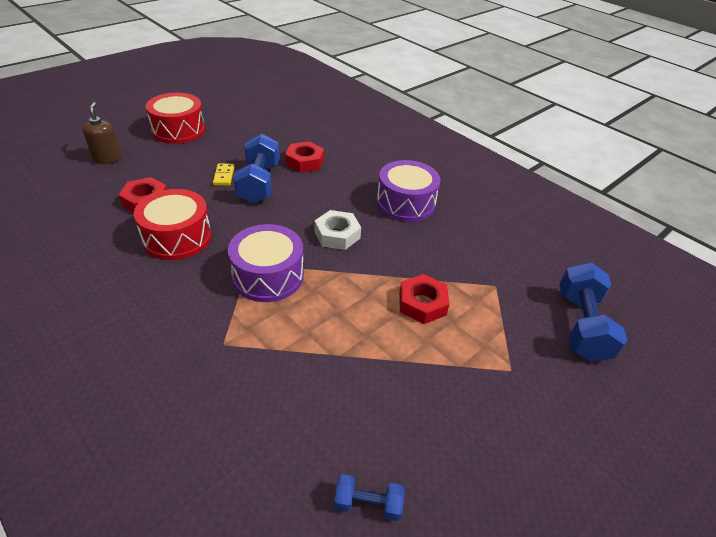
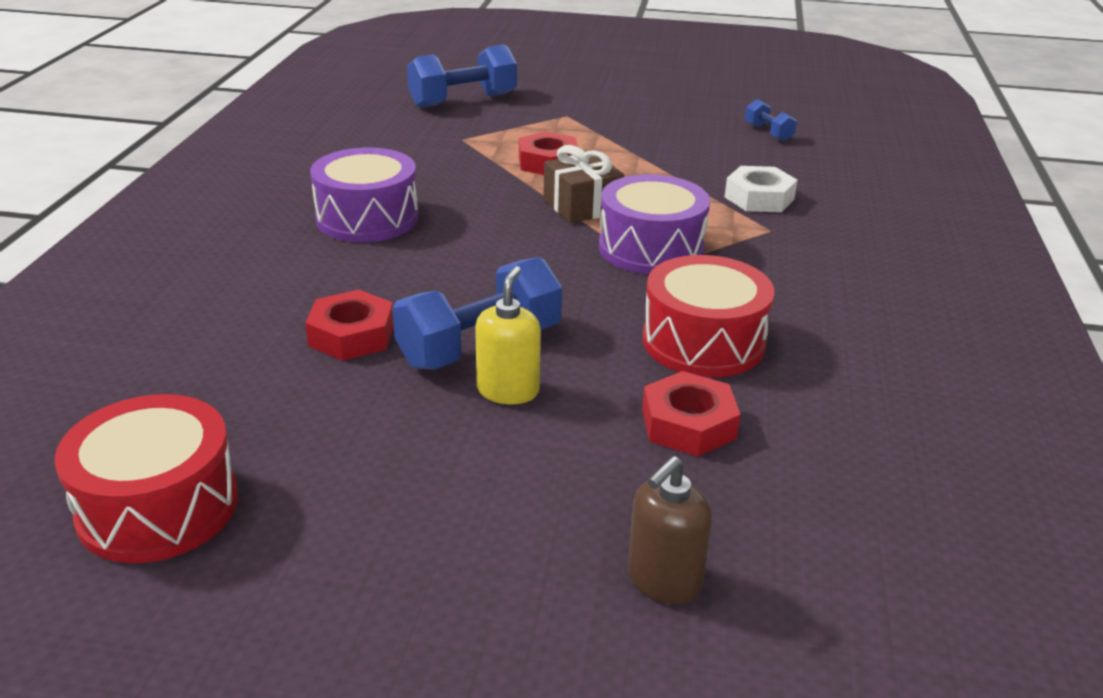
camera: 125 degrees left, 10 degrees down
(178, 130) = (419, 565): red drum -> red drum (158, 507)
(224, 176) = (508, 390): yellow domino -> yellow soap dispenser
(337, 235) = (509, 237): white nut -> white nut (759, 198)
(344, 281) = (582, 206): none -> brown gift

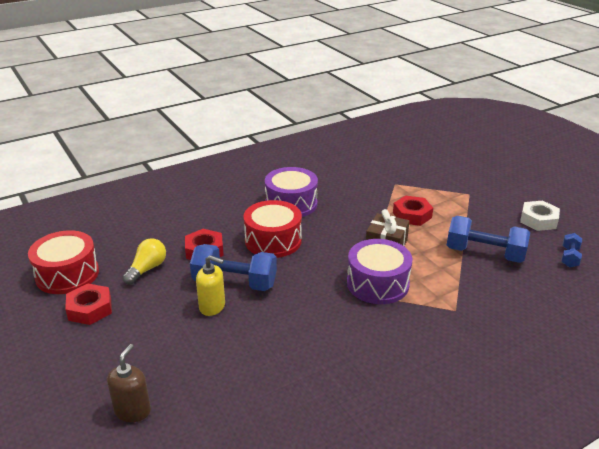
camera: 50 degrees right, 0 degrees up
(303, 409) = (147, 269): none -> yellow light bulb
(463, 101) = (432, 163): blue dumbbell -> blue dumbbell (484, 253)
(508, 390) = (212, 306): yellow soap dispenser -> yellow soap dispenser turned 45 degrees clockwise
(663, 580) = (133, 411): brown soap dispenser -> brown soap dispenser turned 105 degrees clockwise
(688, 424) = (244, 367): red nut -> red nut (90, 309)
(703, 342) = (316, 339): red drum -> red drum (273, 241)
(759, 198) = (484, 290): white nut -> white nut (538, 220)

